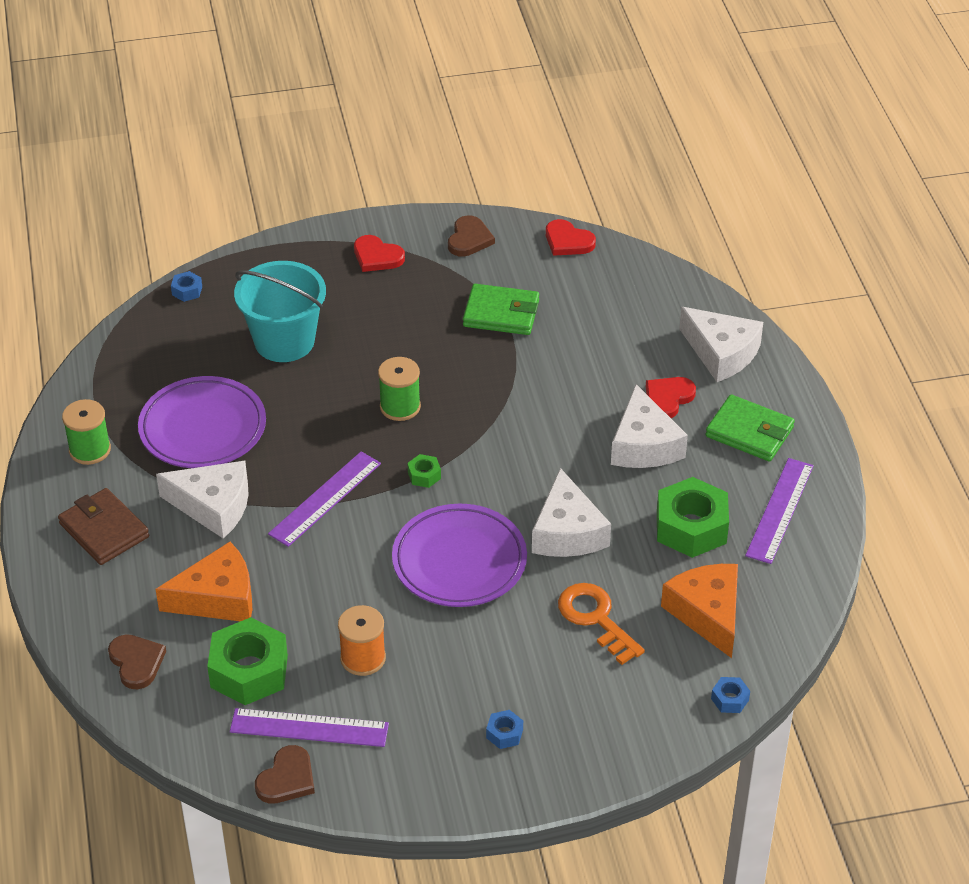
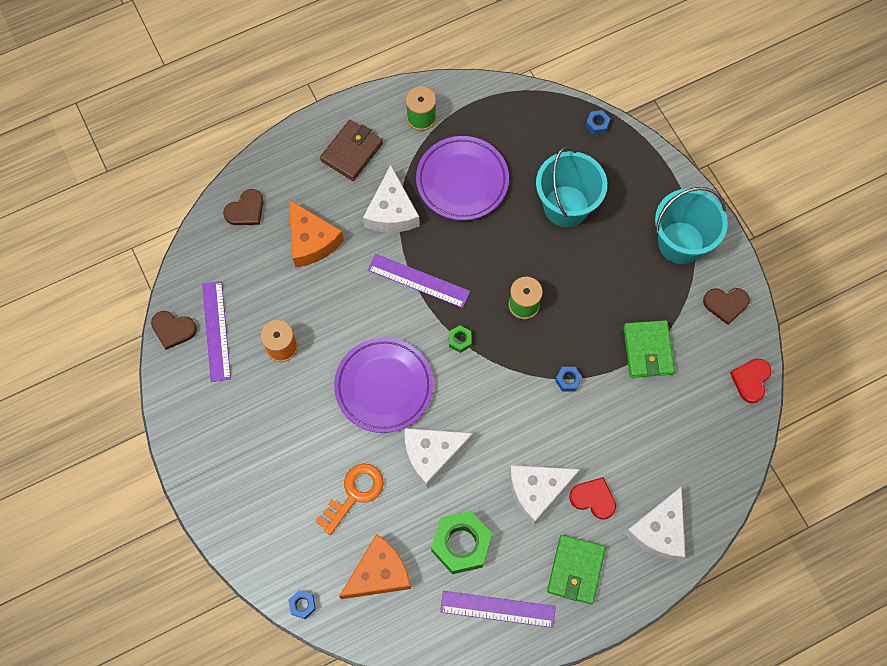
camera: 75 degrees right, 25 degrees up
(249, 671) = (254, 280): green nut -> none
(377, 256) = (680, 242): red heart -> turquoise bucket
(504, 734) = (238, 456): blue nut -> blue nut (568, 380)

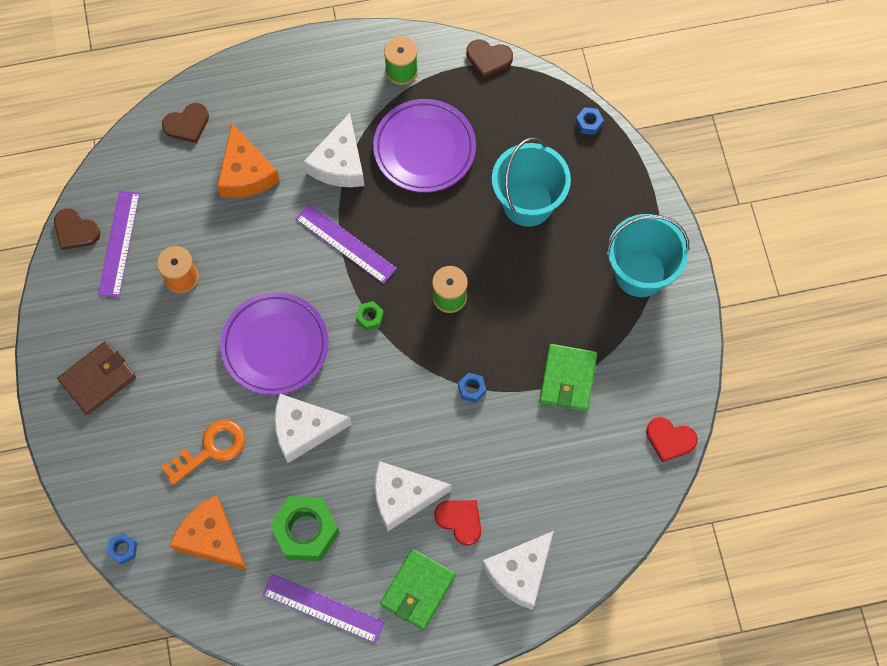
camera: 15 degrees right, 0 degrees up
(352, 152) = (316, 90): brown wallet -> brown wallet (98, 379)
(379, 573) = (211, 538): orange cheese -> orange cheese turned 120 degrees counterclockwise
(725, 304) = (668, 351): brown heart -> brown heart (488, 59)
(751, 380) = (670, 439): red heart -> red heart turned 105 degrees counterclockwise

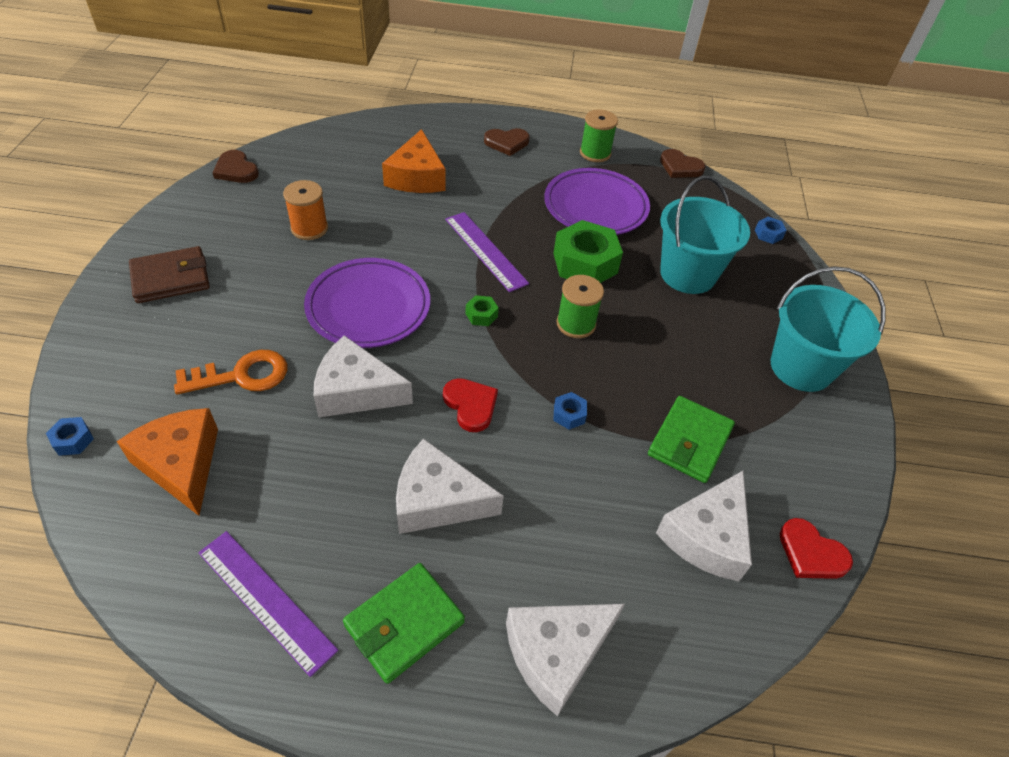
camera: 15 degrees right, 20 degrees down
(119, 243) = (269, 189): purple ruler -> none
(187, 124) = (383, 134): brown heart -> brown heart (507, 143)
(306, 531) = (298, 497): green nut -> green nut (585, 263)
(339, 163) = (508, 194): white cheese -> white cheese (707, 536)
(460, 520) = (498, 554): red heart -> red heart (471, 405)

